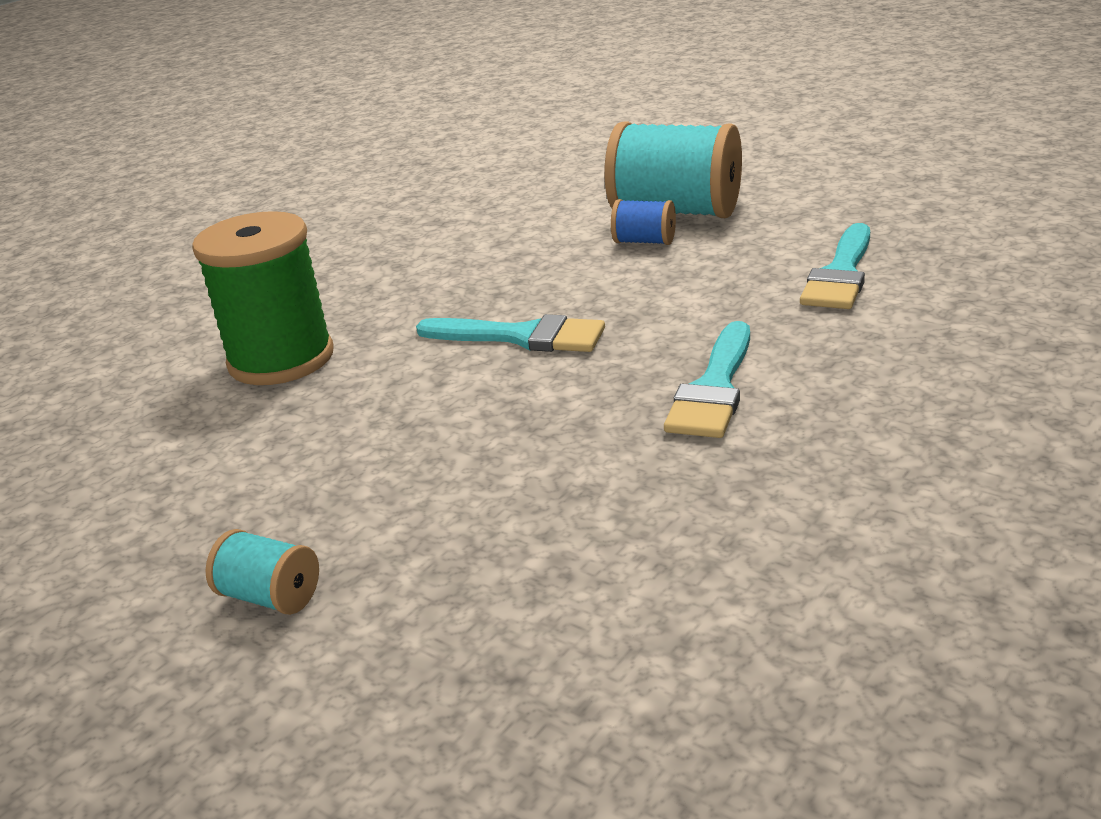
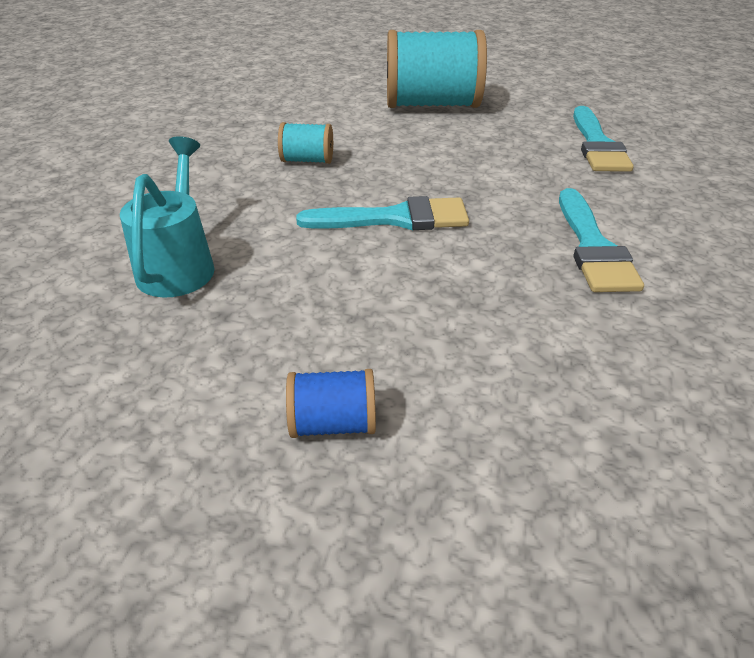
camera: 25 degrees left, 10 degrees up
(270, 597) = (363, 549): turquoise spool -> turquoise spool (307, 160)
(281, 359) = (179, 265): green spool -> turquoise watering can
(644, 242) = (428, 129): blue spool -> blue spool (332, 424)

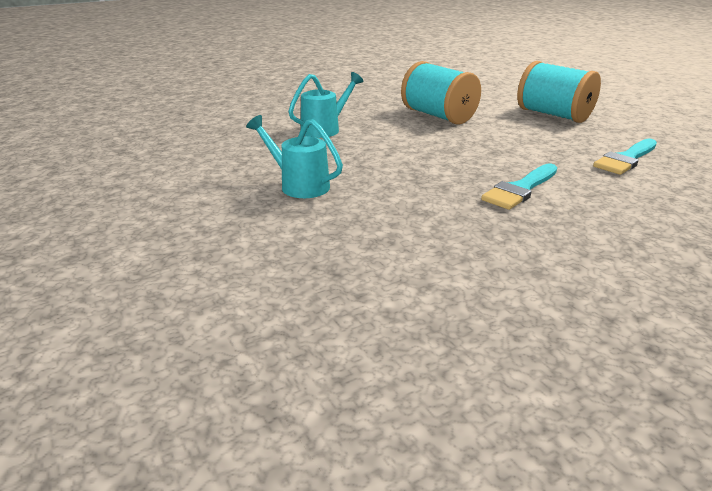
camera: 45 degrees right, 10 degrees down
(307, 160) = (438, 116): turquoise spool -> turquoise spool, size x2.16
(332, 424) = (299, 185): blue spool -> turquoise watering can
(395, 218) = (439, 146): turquoise brush -> none

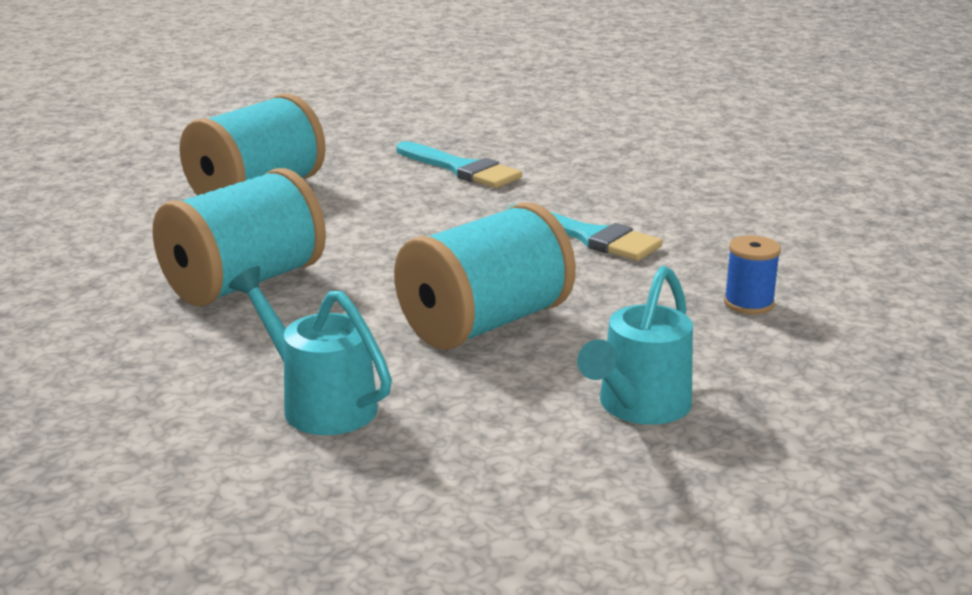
camera: 95 degrees left, 5 degrees down
(394, 158) = (485, 324): none -> turquoise spool
(419, 229) = (748, 303): none -> blue spool

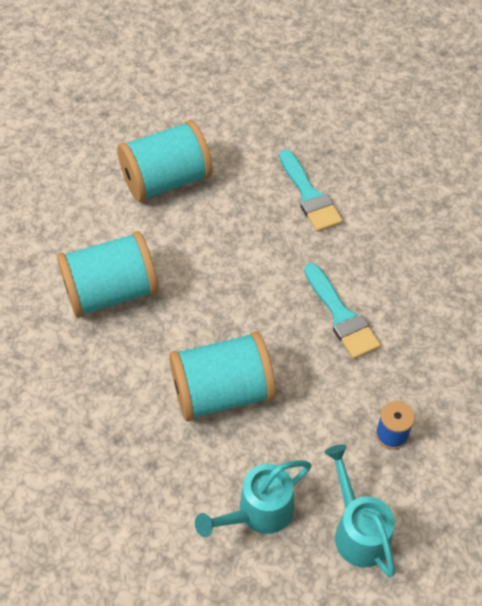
camera: 25 degrees right, 30 degrees up
(320, 403) = (95, 436): turquoise watering can -> turquoise watering can (358, 530)

